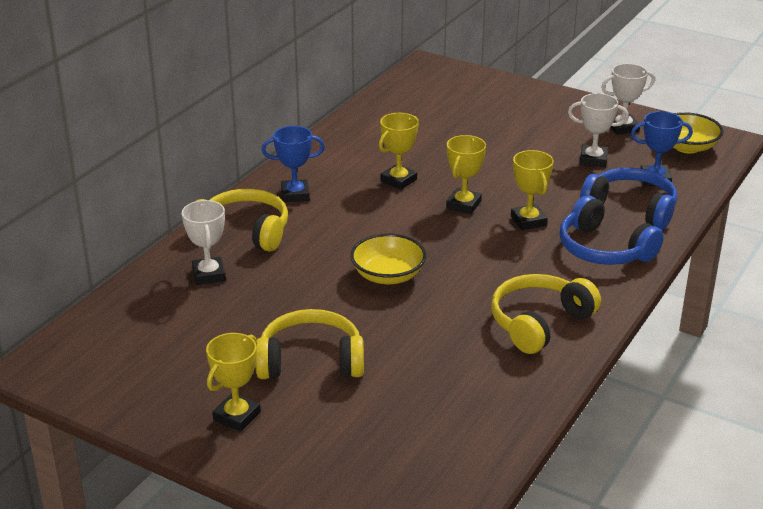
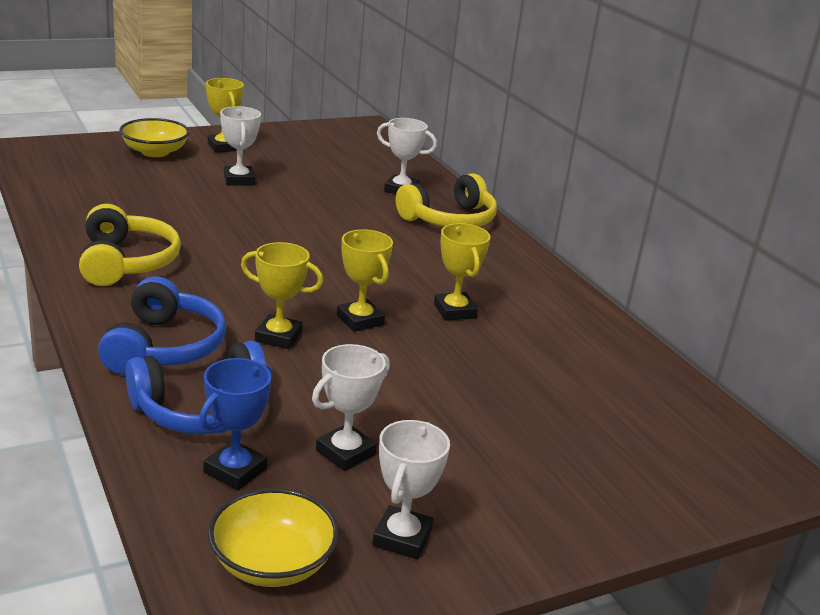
camera: 120 degrees right, 5 degrees down
(295, 194) = (488, 258): blue trophy -> none
(310, 361) = (239, 180): yellow headphones -> white trophy
(388, 275) = (296, 240): yellow bowl -> yellow bowl (155, 152)
(603, 249) = (164, 347): blue headphones -> blue headphones turned 105 degrees clockwise

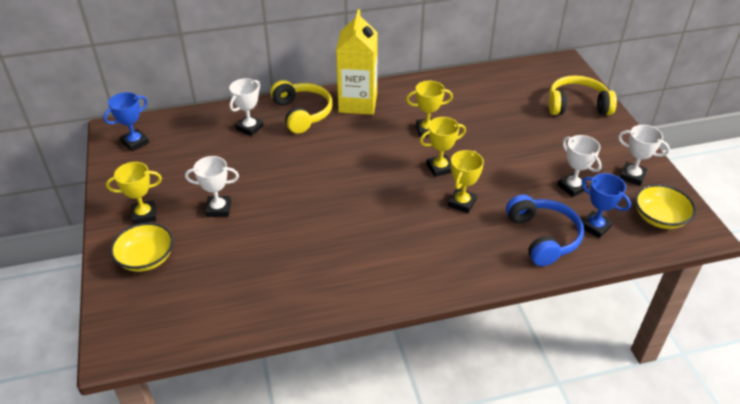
camera: 75 degrees left, 15 degrees up
(126, 262) = (362, 273): yellow headphones -> yellow headphones (577, 105)
(164, 347) = (478, 253): blue headphones -> none
(347, 136) = (135, 142): none -> blue trophy
(496, 257) = (358, 103): none -> yellow carton

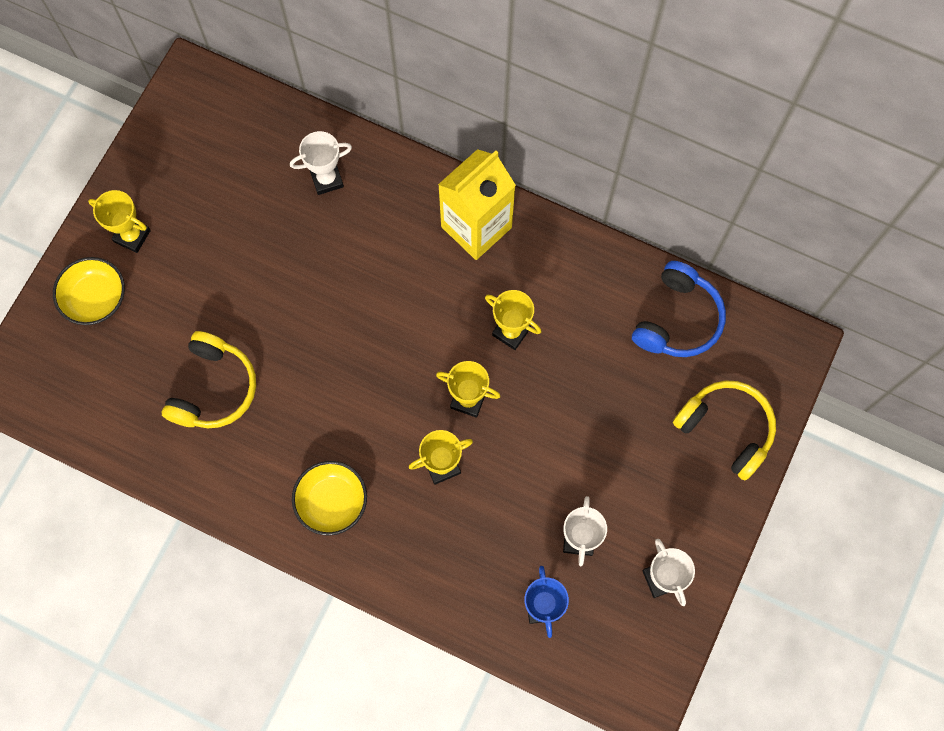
camera: 40 degrees right, 30 degrees up
(135, 142) = (196, 114): blue trophy -> none
(218, 209) = (204, 282): white trophy -> none
(302, 113) = (401, 197): yellow headphones -> yellow headphones (214, 388)
(543, 237) = (476, 575): blue headphones -> blue headphones (678, 319)
(659, 218) = (622, 652): yellow bowl -> yellow bowl (332, 502)

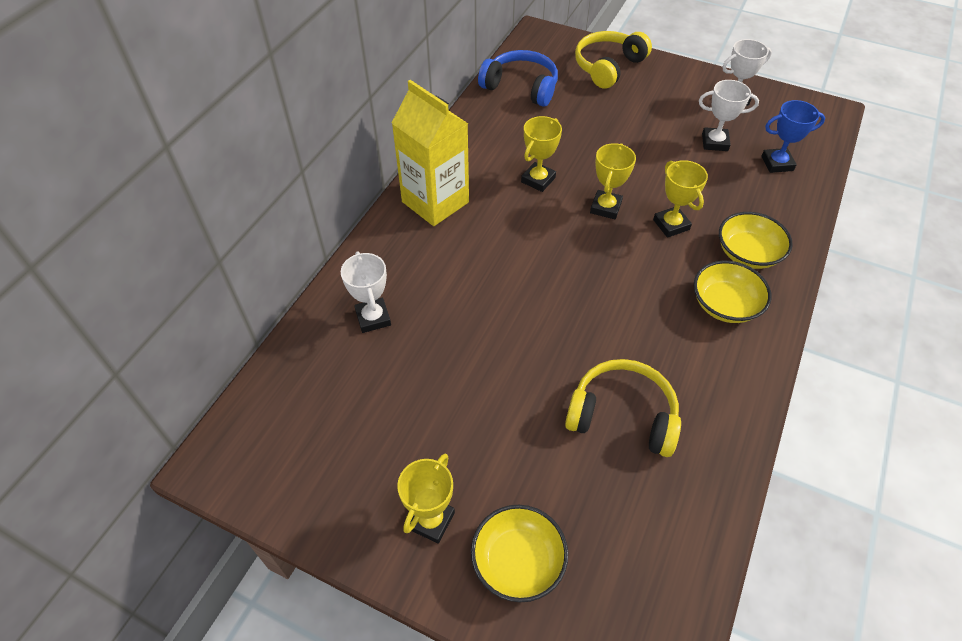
camera: 90 degrees left, 20 degrees down
(399, 540) = (747, 253): none -> yellow bowl

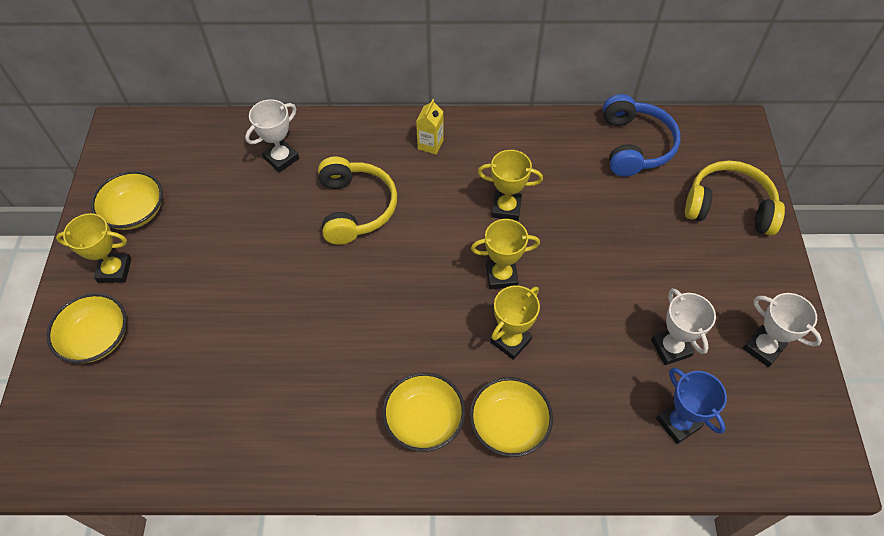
camera: 65 degrees right, 5 degrees up
(357, 478) = (135, 212): none -> yellow bowl
(435, 202) = (430, 144): yellow carton -> yellow carton, size x0.43
(622, 415) = (255, 368): yellow headphones -> yellow headphones (355, 208)

